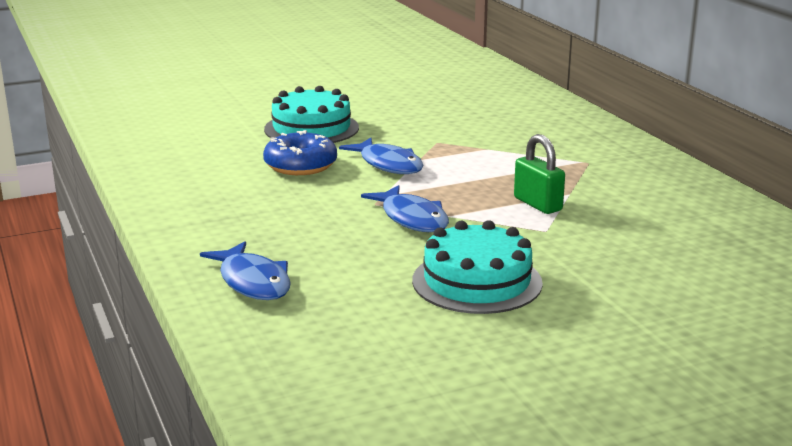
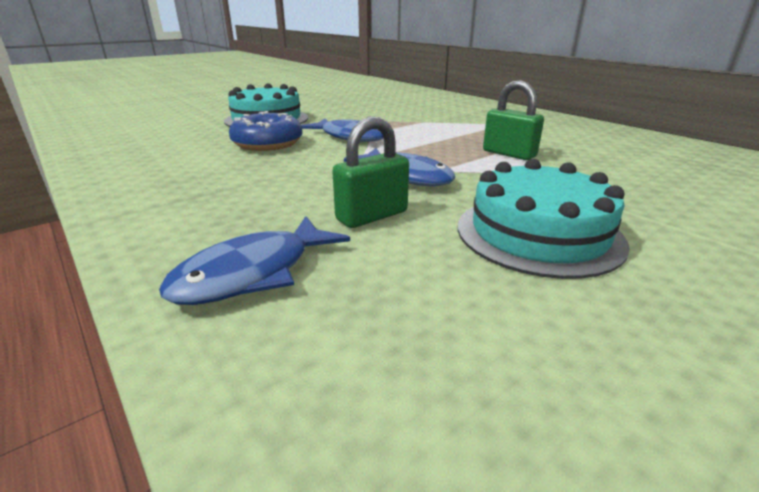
camera: 15 degrees left, 5 degrees up
(253, 282) = (253, 273): blue fish -> blue fish turned 90 degrees clockwise
(357, 252) = (372, 216): none -> green padlock

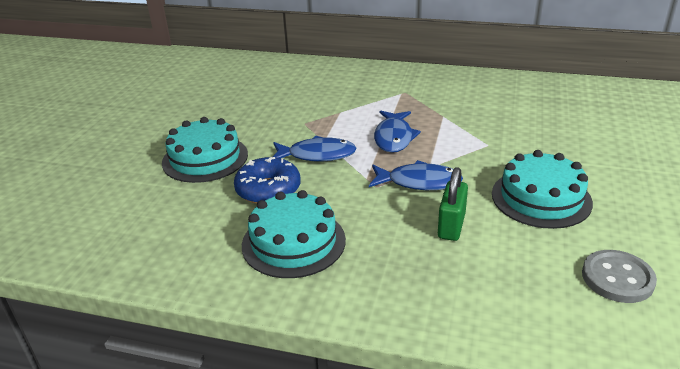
camera: 35 degrees left, 5 degrees up
(211, 175) = (293, 242): none -> turquoise cake
(253, 273) = (458, 294): blue fish -> blue fish (394, 137)
(509, 154) = (447, 131): green padlock -> none
(521, 377) = (617, 278): none -> grey button

